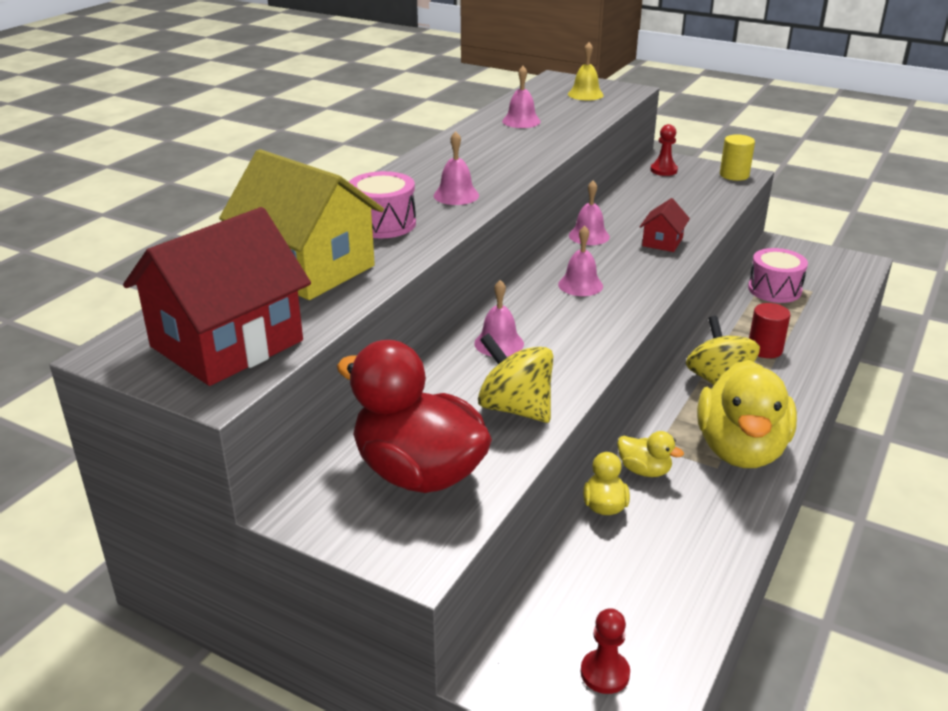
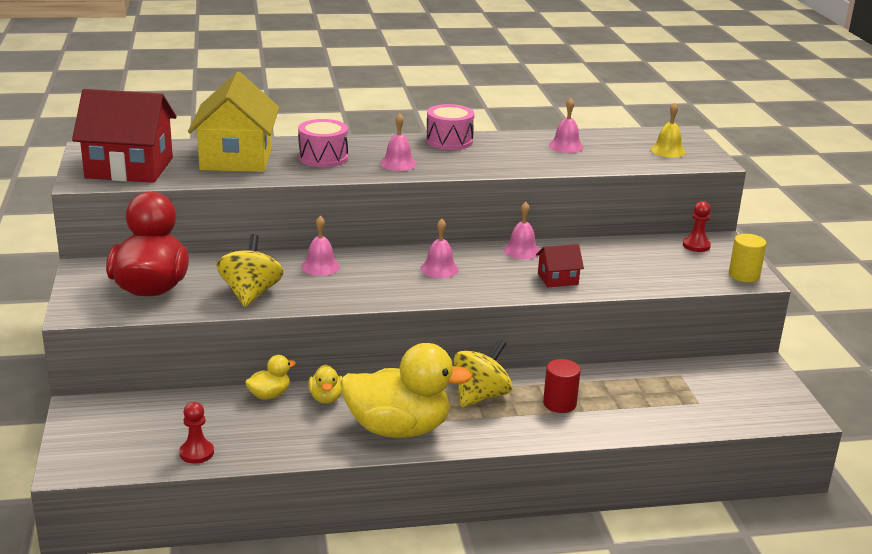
camera: 50 degrees right, 5 degrees down
(605, 673) = (113, 442): red pawn -> red pawn (196, 453)
(740, 450) = (398, 429): yellow duck -> yellow duck turned 150 degrees counterclockwise
(774, 290) = (670, 384): pink drum -> pink drum (449, 141)

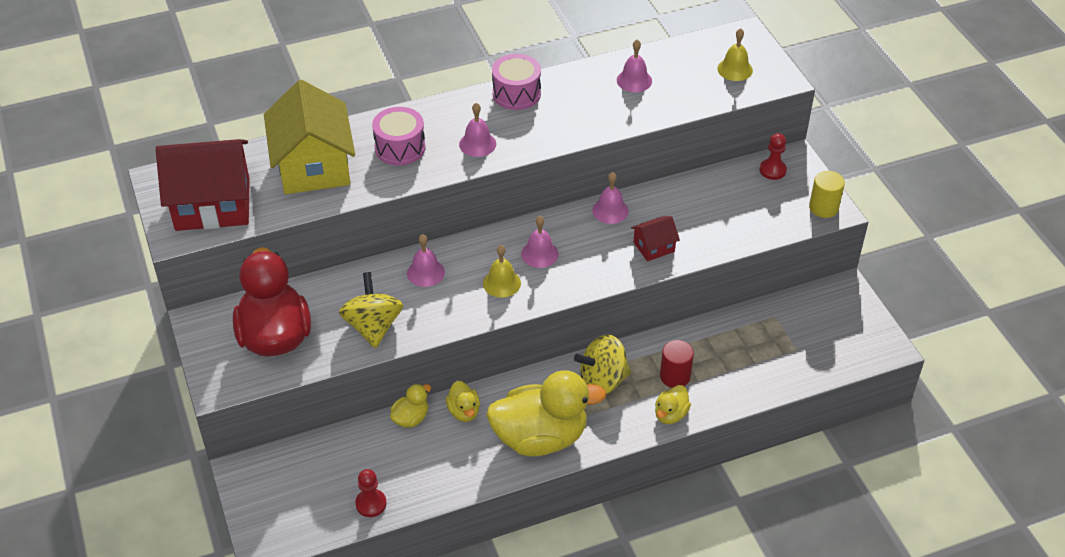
camera: 10 degrees left, 20 degrees up
(393, 282) = (501, 283): none -> yellow bell
(480, 396) = (602, 381): yellow spinning top -> yellow spinning top turned 135 degrees counterclockwise
(546, 432) = (670, 414): none -> yellow duck

